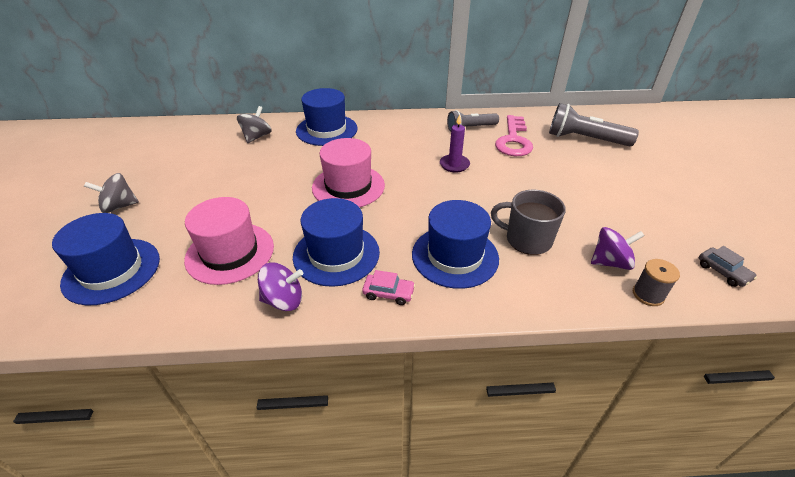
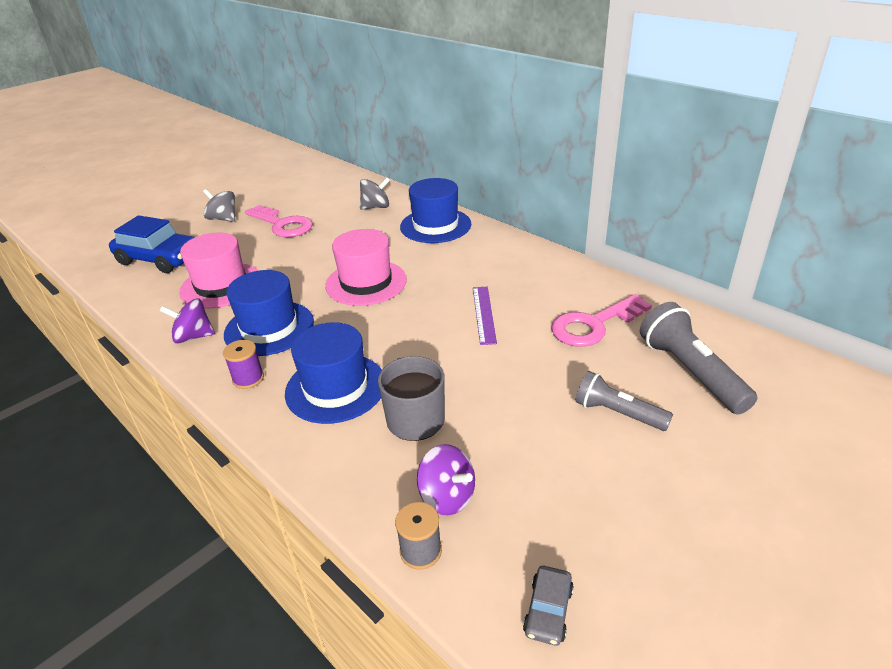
camera: 50 degrees right, 5 degrees down
(112, 270) = (160, 259): blue hat -> blue car
(195, 183) = (282, 224): none -> pink key
(284, 300) = (193, 336): purple spinning top -> purple spinning top turned 135 degrees clockwise
(388, 293) = (248, 378): pink car -> purple spool
(454, 165) = (483, 314): purple candle -> purple ruler
(470, 128) = (571, 288): grey flashlight -> grey flashlight (618, 413)

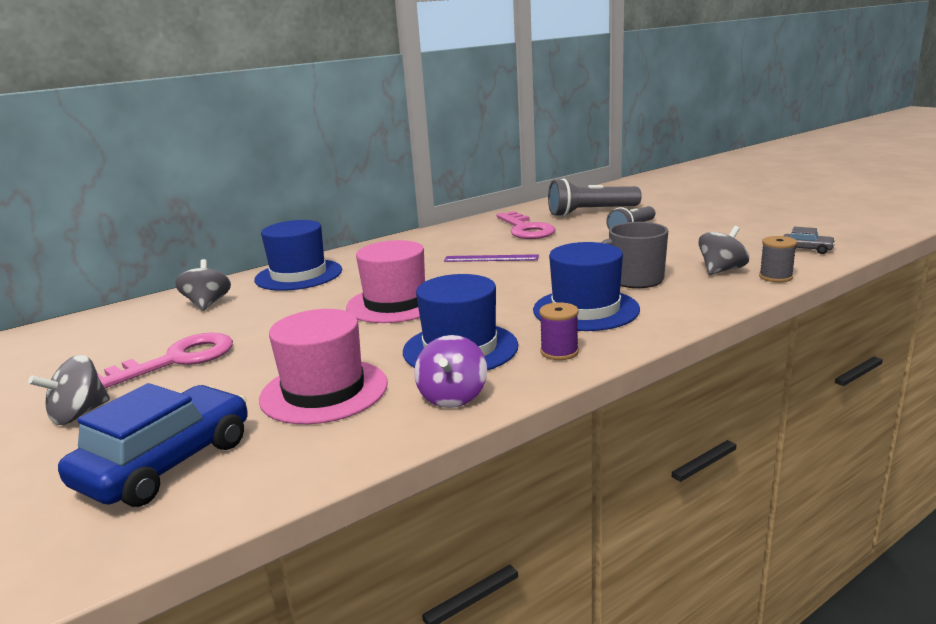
camera: 80 degrees left, 15 degrees down
(447, 496) = (721, 270): purple spinning top -> grey spinning top

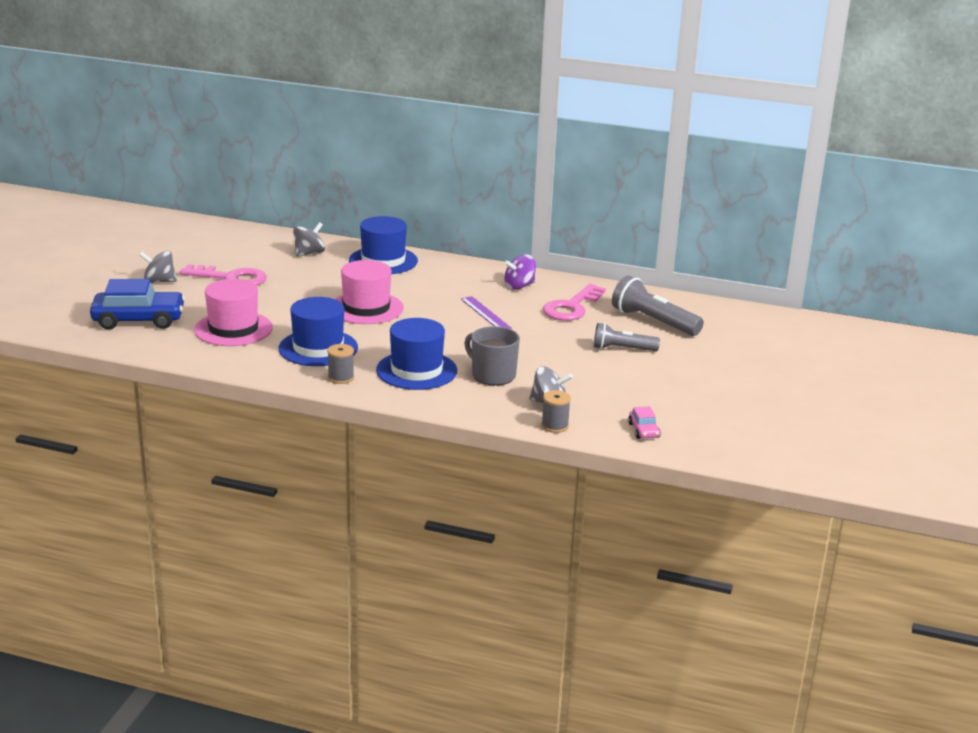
camera: 50 degrees right, 5 degrees up
(452, 397) = (257, 363): purple spinning top -> purple spinning top (519, 286)
(559, 352) = (341, 378): purple spool -> grey spool
(806, 249) = (643, 430): grey car -> pink car

